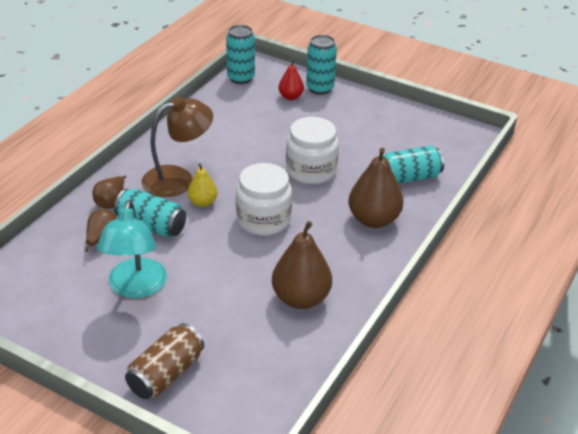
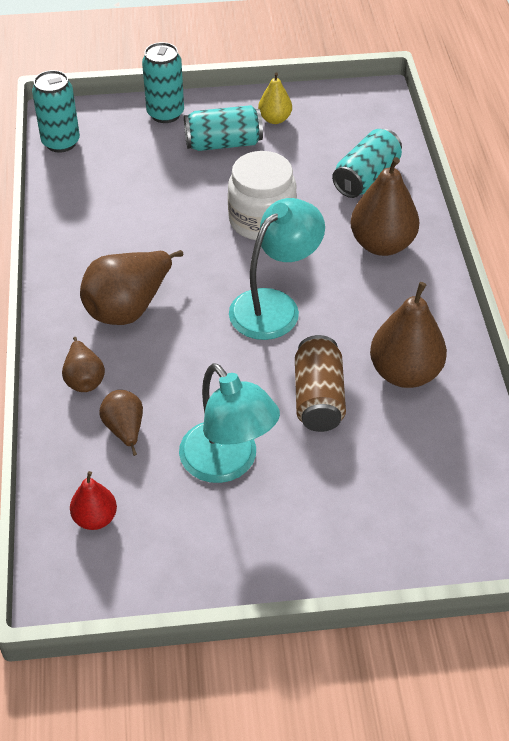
camera: 35 degrees left, 10 degrees up
(151, 225) = (162, 381): turquoise can -> turquoise can (223, 143)
(166, 374) = (365, 538): brown can -> brown can (318, 398)
(178, 179) = (129, 307): brown lamp -> brown pear
(202, 202) = (188, 321): yellow pear -> yellow pear (275, 119)
(263, 220) = (274, 306): white jar -> turquoise lamp
(290, 97) = (144, 140): red pear -> red pear (95, 518)

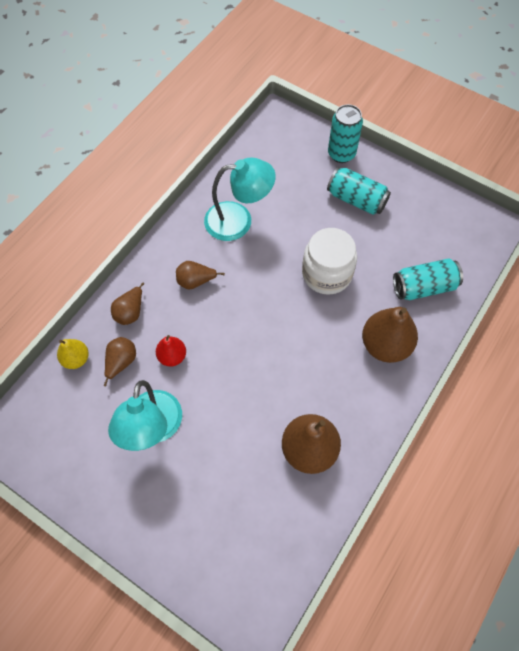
camera: 40 degrees right, 15 degrees up
(61, 142) = (261, 136): turquoise can -> none
(95, 518) = (58, 407): red pear -> red pear (172, 356)
(129, 307) = (195, 281): brown pear -> brown pear, size x0.56
(274, 306) = (277, 341): turquoise lamp -> turquoise lamp (238, 220)
(275, 119) = (406, 202): yellow pear -> yellow pear (76, 359)
(318, 398) = (242, 426): brown can -> none

